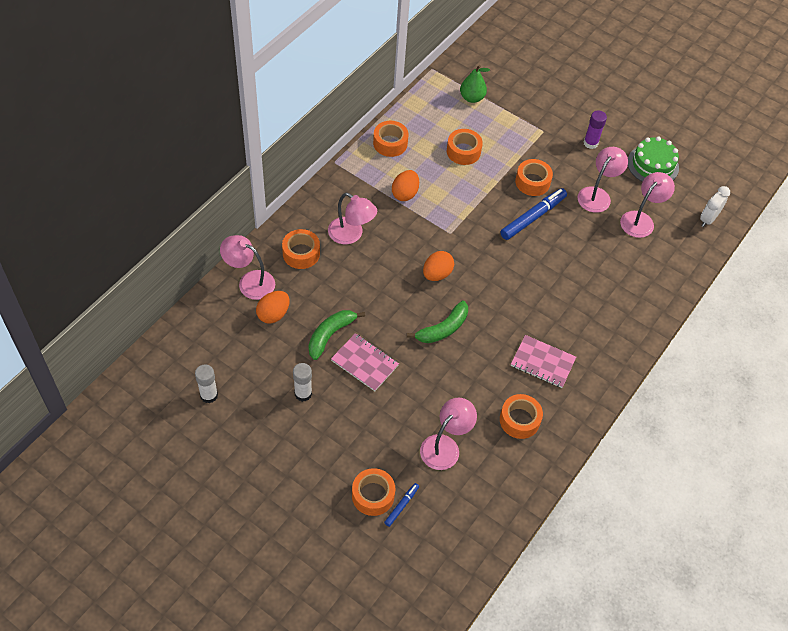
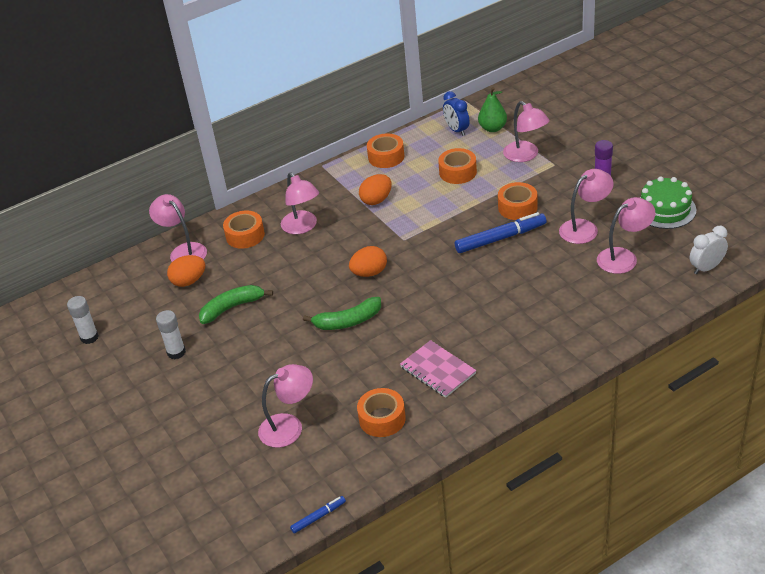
camera: 30 degrees right, 15 degrees down
(365, 363) = (251, 337): pink notebook -> none
(373, 495) = (190, 455): orange tape -> none
(401, 506) = (213, 471): blue marker -> blue marker (318, 517)
(440, 104) = (456, 130): none -> blue clock
(514, 124) = (525, 155): none -> pink lamp

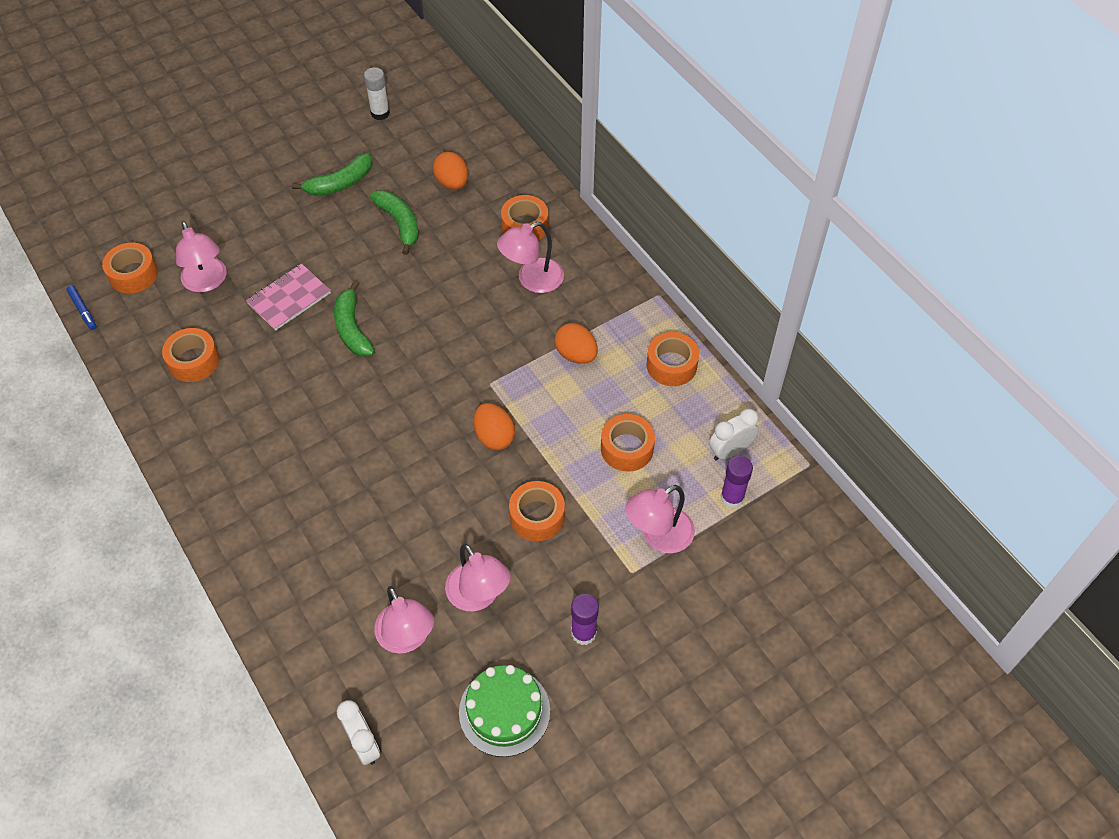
camera: 85 degrees right, 15 degrees up
(176, 352) = (340, 183): white glue stick -> green banana
(183, 251) = (506, 173): pink lamp -> none
(274, 486) = (133, 274): none -> orange tape
(369, 273) = (433, 348): orange egg -> orange egg (494, 437)
(437, 370) = (251, 413): pink notebook -> pink notebook (289, 298)
(456, 130) = (730, 451): blue clock -> white clock
(492, 128) = (732, 498): green pear -> purple glue stick
(500, 238) = (474, 491): blue marker -> none

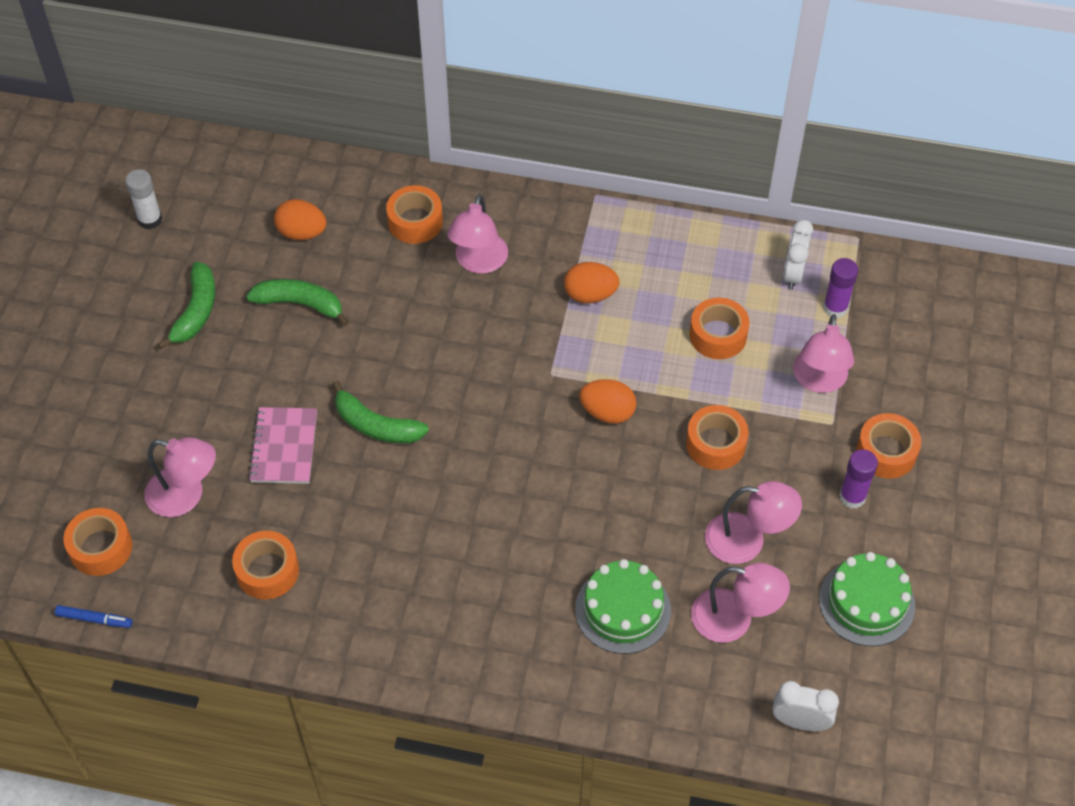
camera: 45 degrees left, 0 degrees up
(349, 566) = (623, 609): none -> green cake
(671, 365) = (673, 243): orange tape -> orange tape (886, 452)

